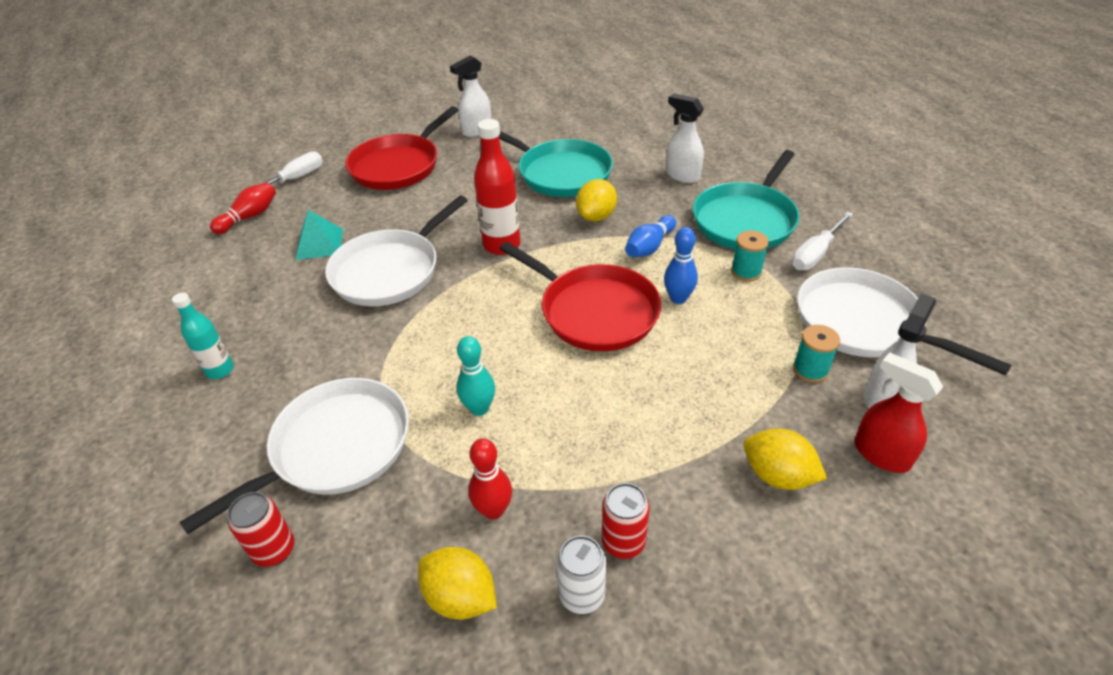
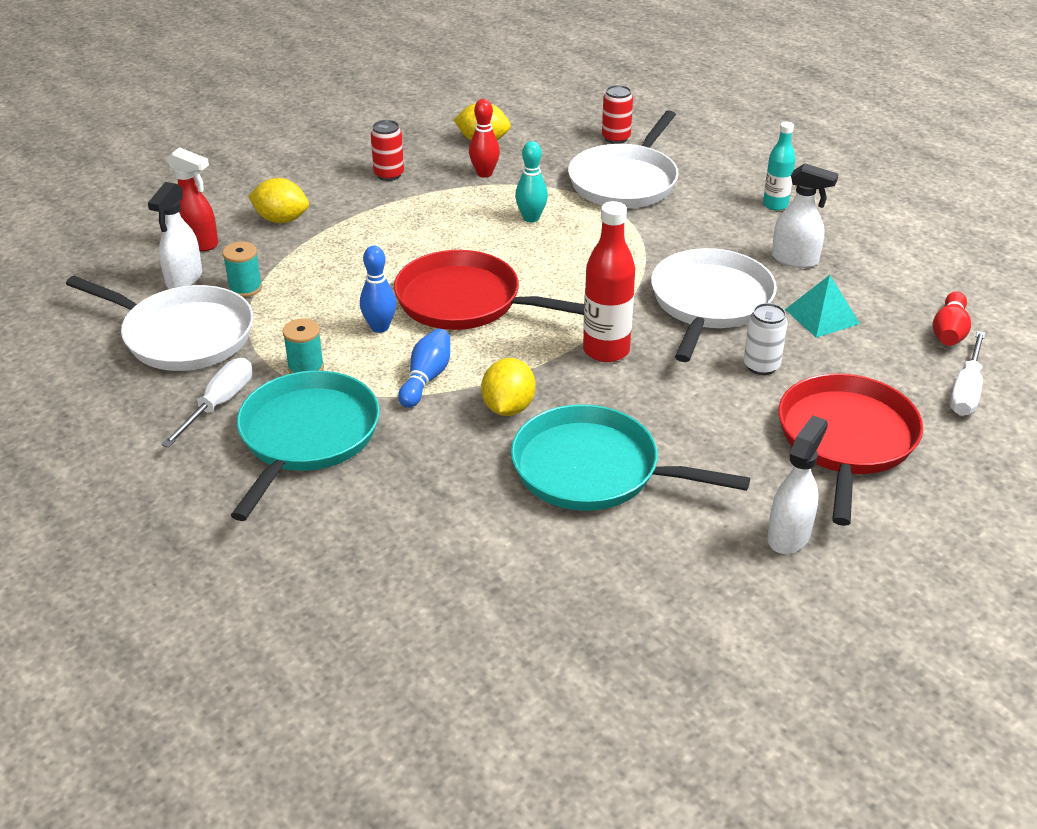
camera: 160 degrees right, 5 degrees down
(582, 594) = (408, 153): white can -> white can (761, 366)
(682, 175) = (406, 498): white spray bottle -> white spray bottle (795, 260)

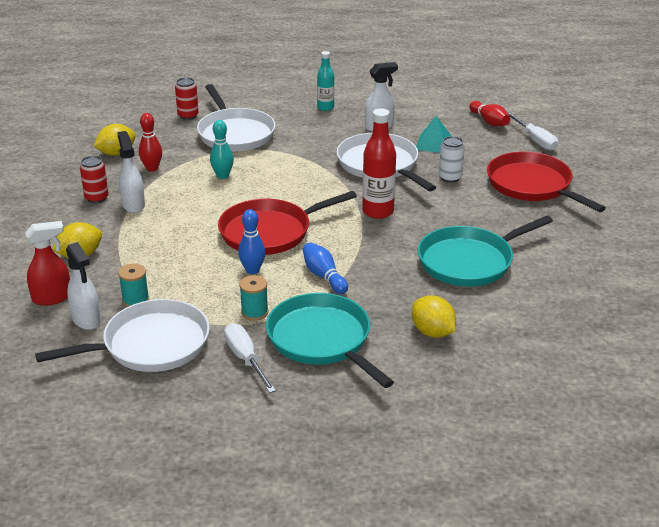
camera: 50 degrees left, 5 degrees down
(508, 408) = (386, 262): yellow lemon -> yellow lemon (432, 332)
(789, 535) = (580, 233): white spray bottle -> white spray bottle (133, 205)

